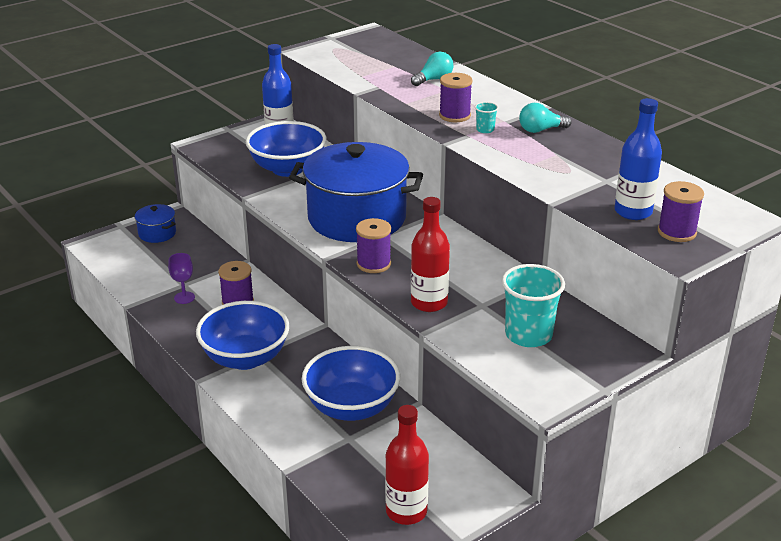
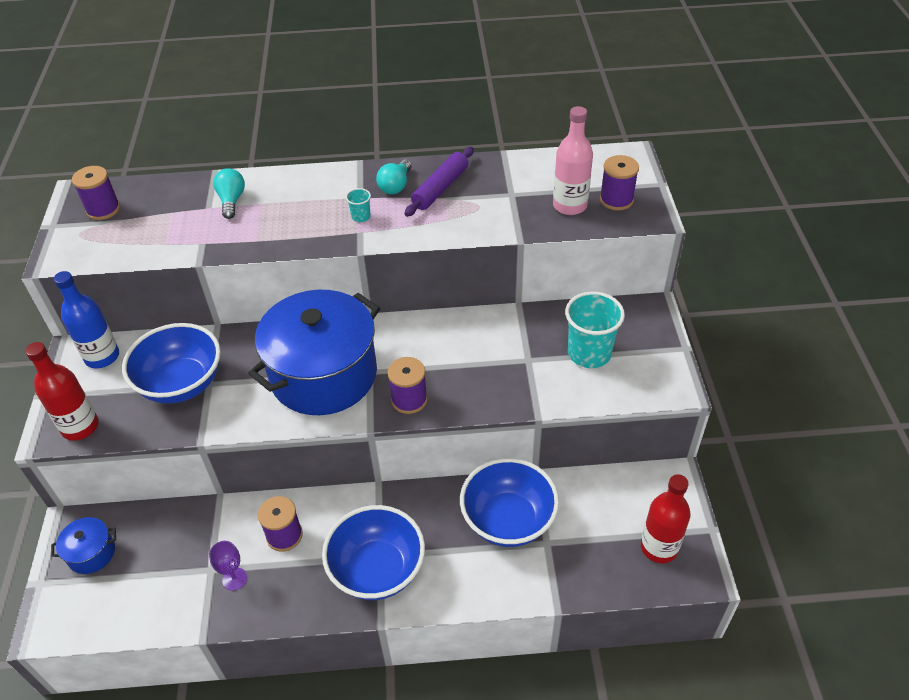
camera: 55 degrees left, 15 degrees up
(429, 303) = (499, 392): red bottle -> red bottle (80, 427)
(454, 115) = (315, 222): purple spool -> purple spool (103, 209)
(566, 148) = (440, 188): none -> purple rolling pin
(633, 212) = (569, 205): blue bottle -> pink bottle

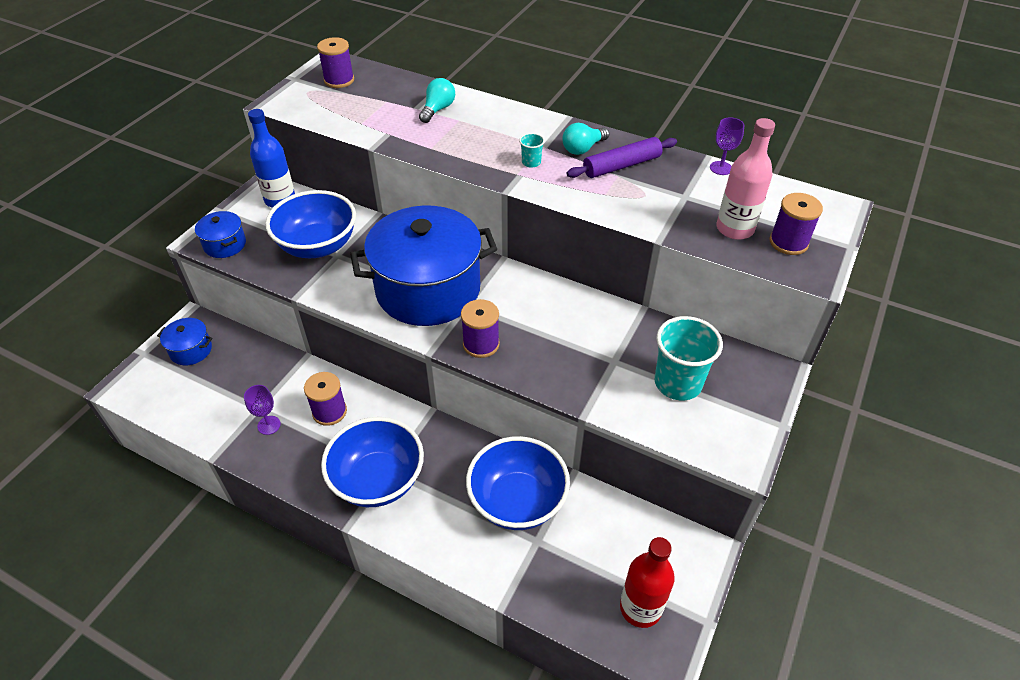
camera: 30 degrees right, 0 degrees up
(80, 427) = (225, 244): red bottle -> blue pot
(521, 158) = (721, 168): none -> purple goblet

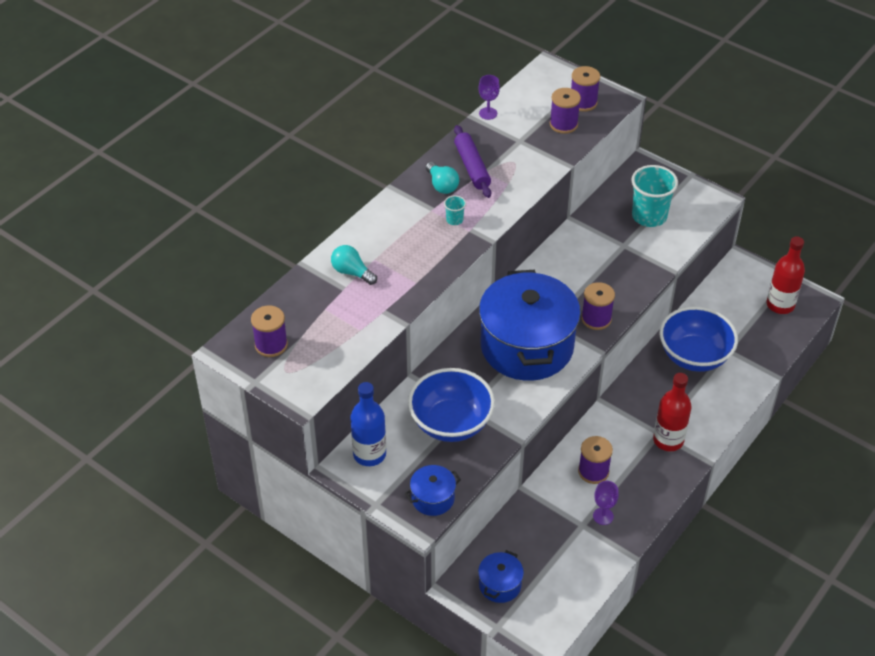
camera: 80 degrees left, 0 degrees up
(378, 480) = (668, 440): blue bowl -> red bottle
(735, 229) = (563, 124): pink bottle -> purple spool

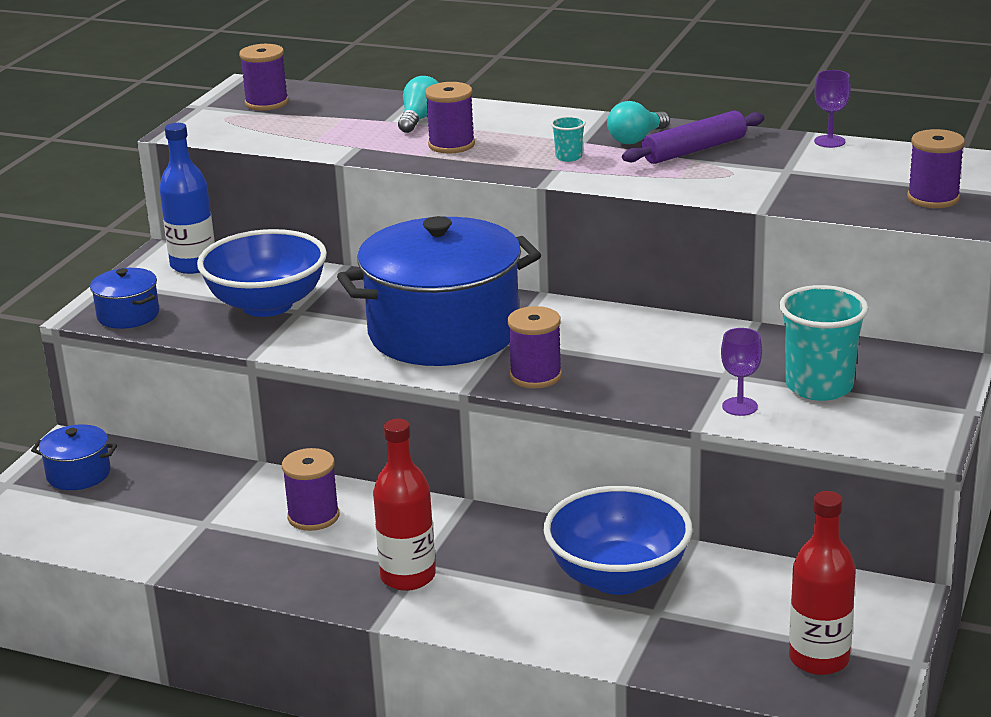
camera: 75 degrees right, 20 degrees down
(563, 124) = (860, 192): purple spool -> purple spool (451, 145)
(603, 516) = (226, 538): purple goblet -> purple goblet (739, 406)

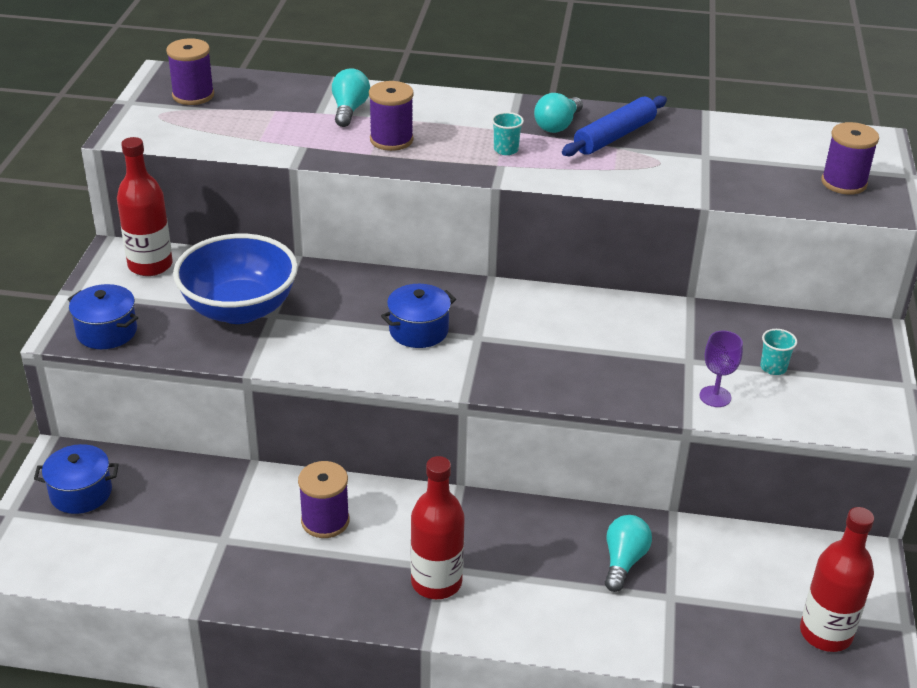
camera: 15 degrees left, 10 degrees up
(193, 265) = (150, 265): blue bottle -> red bottle
(443, 332) = (418, 330): blue pot -> blue pot, size x0.42
(535, 376) = (522, 376): purple spool -> none
(618, 577) = (623, 561): blue bowl -> turquoise light bulb
(694, 150) = (614, 136): purple rolling pin -> blue rolling pin
(819, 386) = (773, 368): turquoise cup -> turquoise cup, size x0.45
(829, 141) = (727, 121): purple goblet -> none

